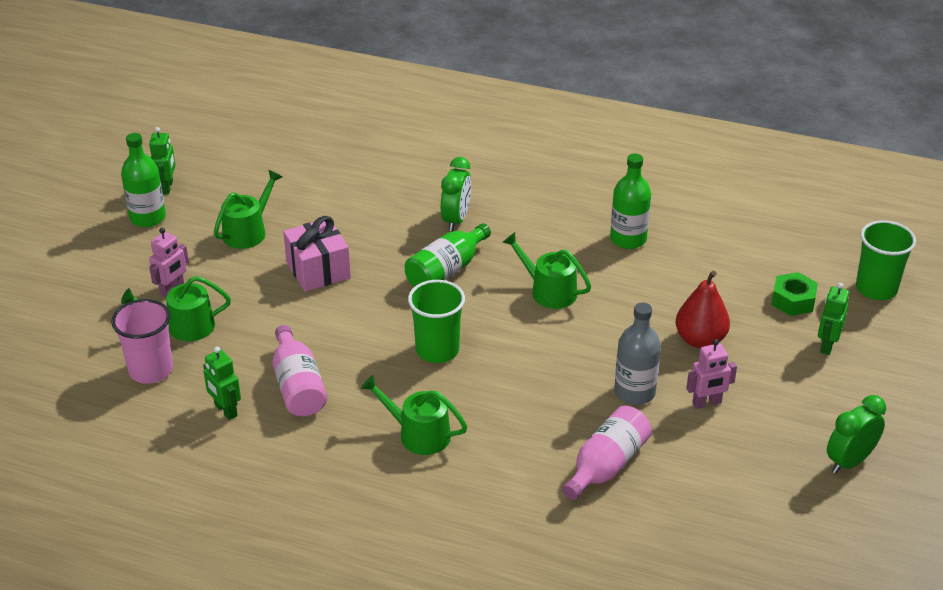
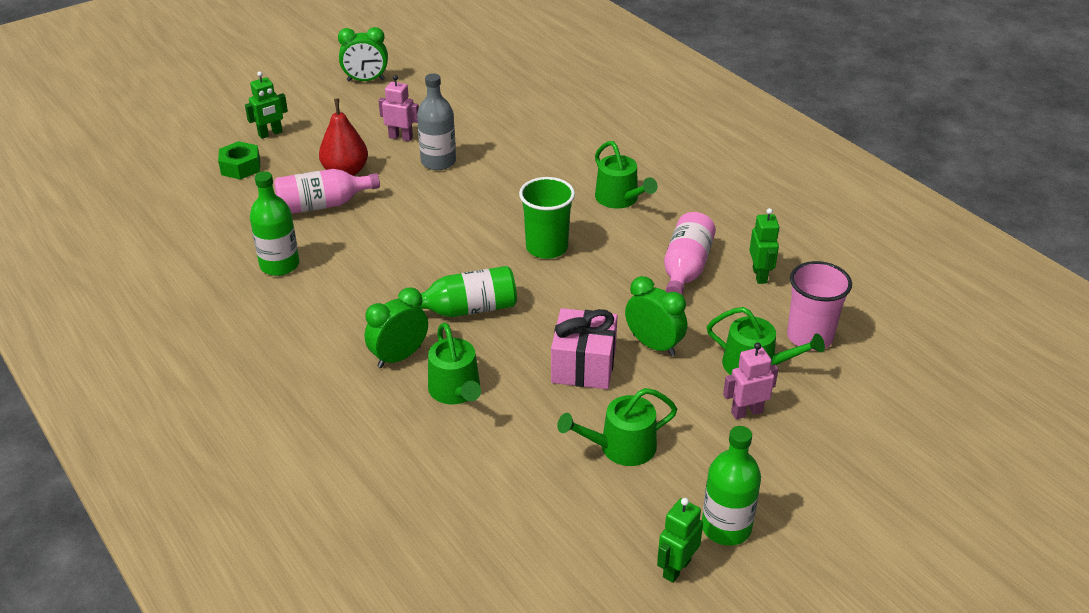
camera: 145 degrees left, 0 degrees up
(276, 307) = (654, 345): none -> green clock
(549, 291) = (404, 253): green watering can -> green watering can (456, 391)
(606, 466) = (513, 133): pink bottle -> pink bottle (323, 205)
(876, 288) = (173, 149): green cup -> none

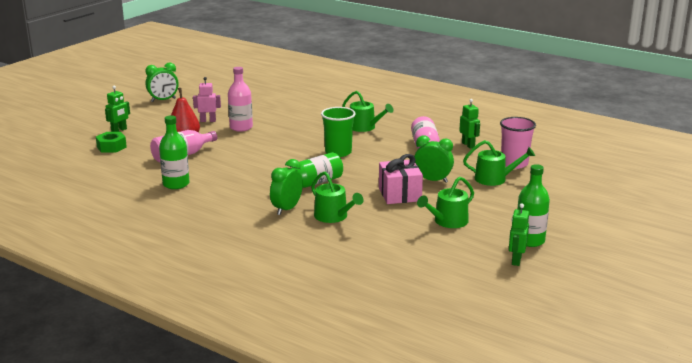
camera: 20 degrees left, 15 degrees down
(438, 162) = (241, 127): grey bottle -> pink bottle
(746, 412) = (504, 196): pink robot -> none

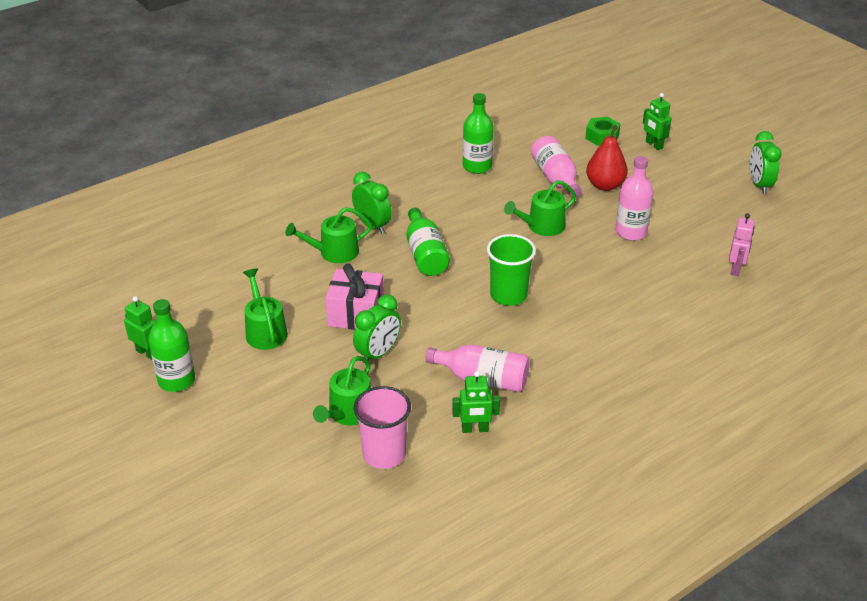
camera: 110 degrees right, 15 degrees up
(208, 121) = (665, 210): pink robot -> pink robot (736, 269)
(364, 127) = (589, 341): green watering can -> green watering can (542, 226)

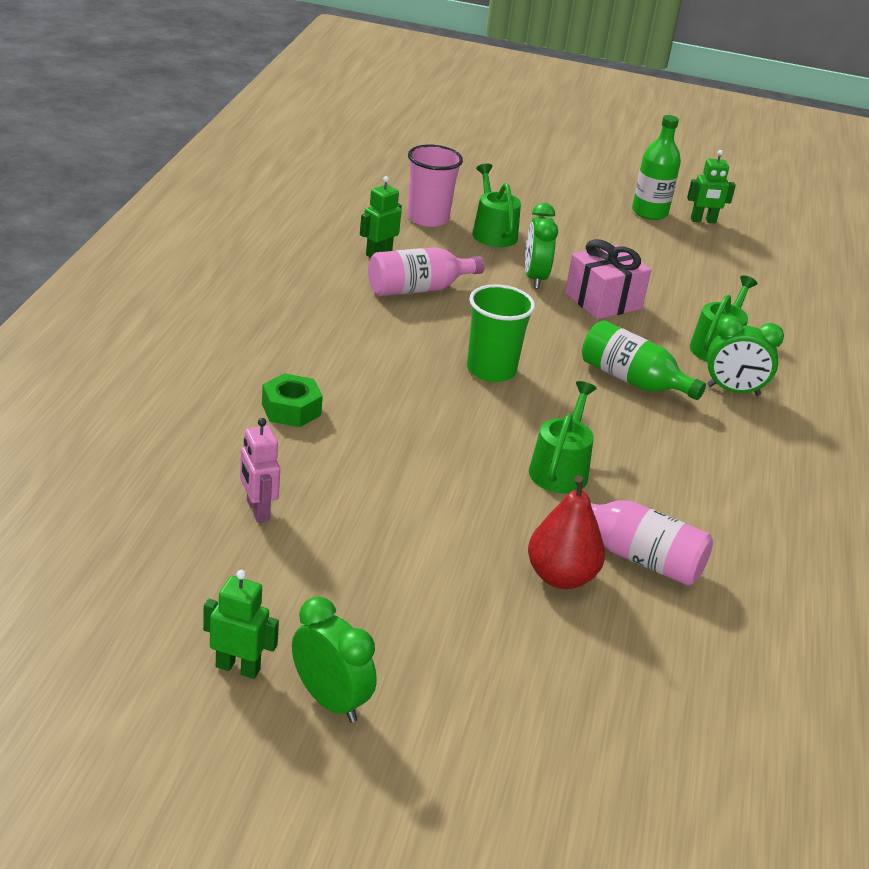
camera: 135 degrees right, 5 degrees down
(265, 331) = (650, 262): green watering can -> none
(477, 166) = (757, 528): green bottle -> none
(602, 137) = (678, 686): green nut -> green nut (291, 409)
(630, 232) = (444, 509): pink bottle -> none
(654, 145) = (581, 711): green robot -> green robot (238, 667)

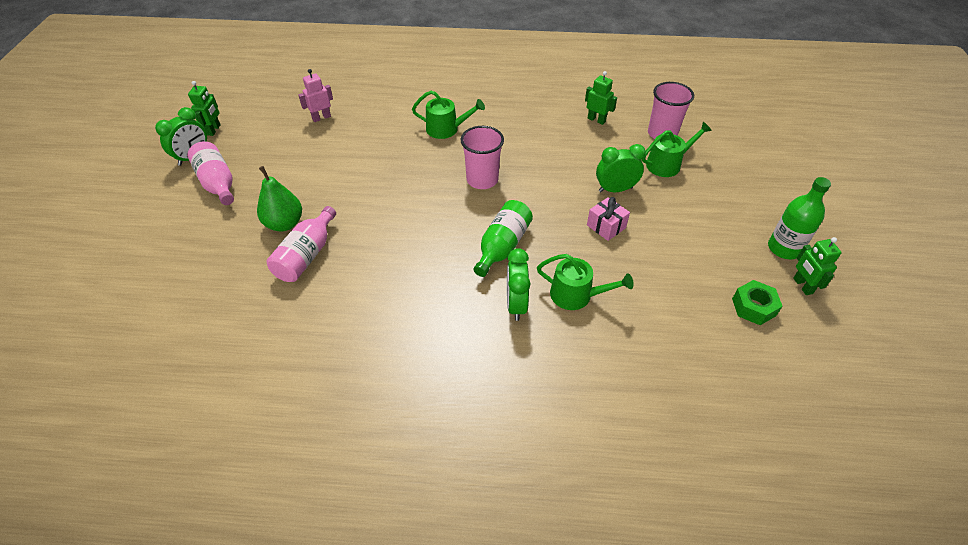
camera: 85 degrees right, 15 degrees up
(291, 409) = (408, 114): green nut -> green nut (753, 307)
(418, 289) = (562, 140): pink bottle -> pink bottle (217, 183)
(491, 370) = (482, 180): green cup -> pink cup
(560, 469) = (385, 217): green watering can -> green watering can (446, 129)
(560, 577) = (284, 224): red pear -> green pear
(603, 301) = (606, 226): pink gift -> pink gift, size x0.66

